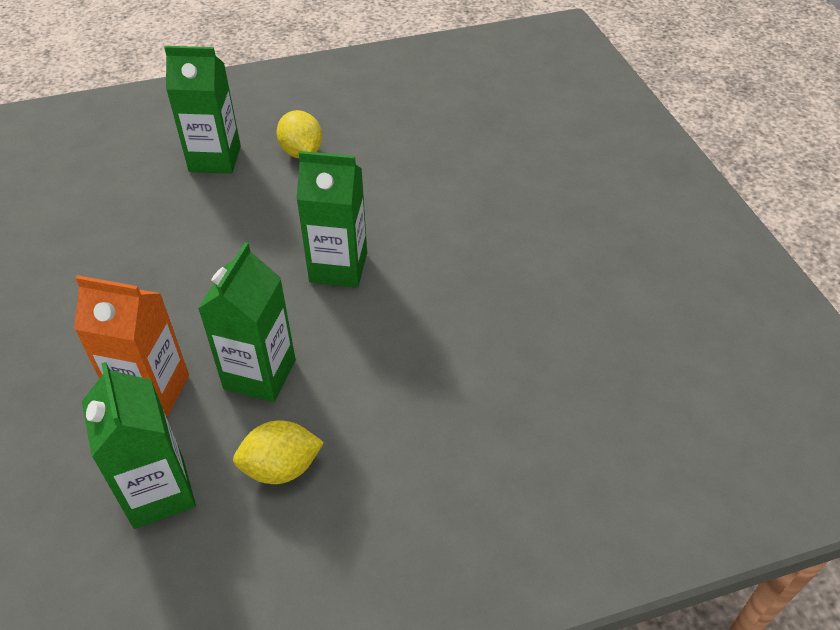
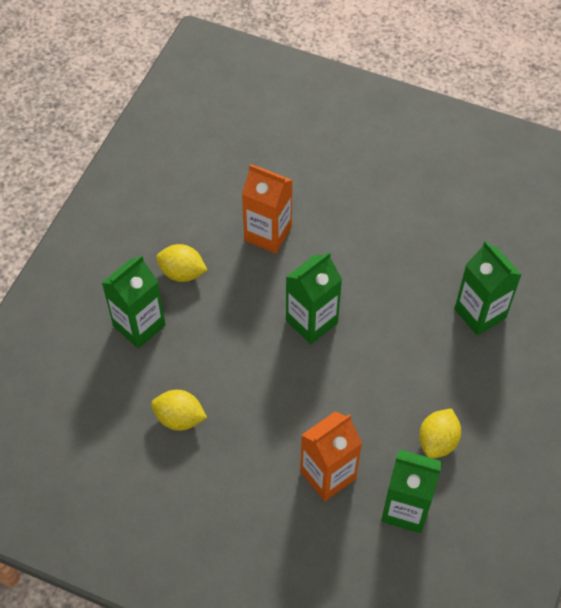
camera: 50 degrees left, 10 degrees up
(131, 240) = (179, 418): none -> yellow lemon
(260, 374) = (362, 413): green carton -> green carton (480, 313)
(409, 179) = (268, 234): none -> orange carton

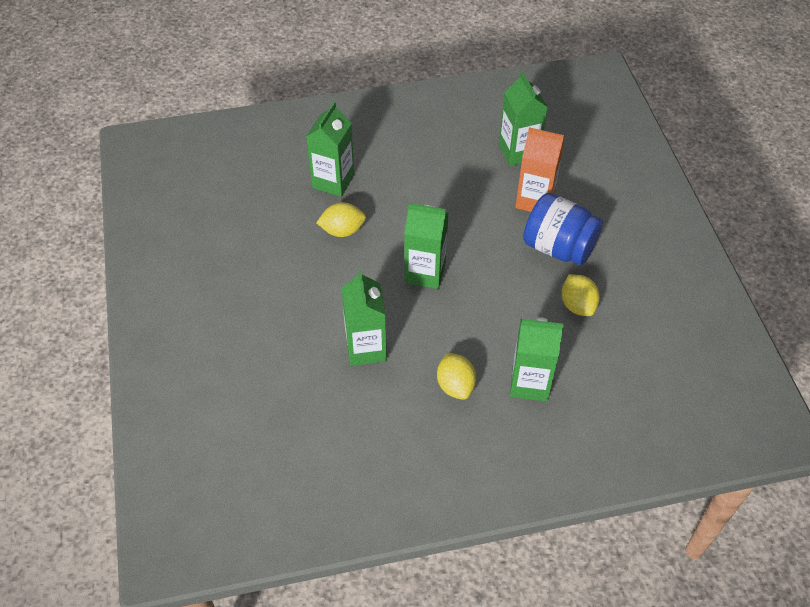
camera: 125 degrees left, 5 degrees down
(254, 452) = (558, 247): none -> blue jar
(268, 234) = (366, 348): orange carton -> green carton
(437, 441) = (456, 158): yellow lemon -> yellow lemon (342, 230)

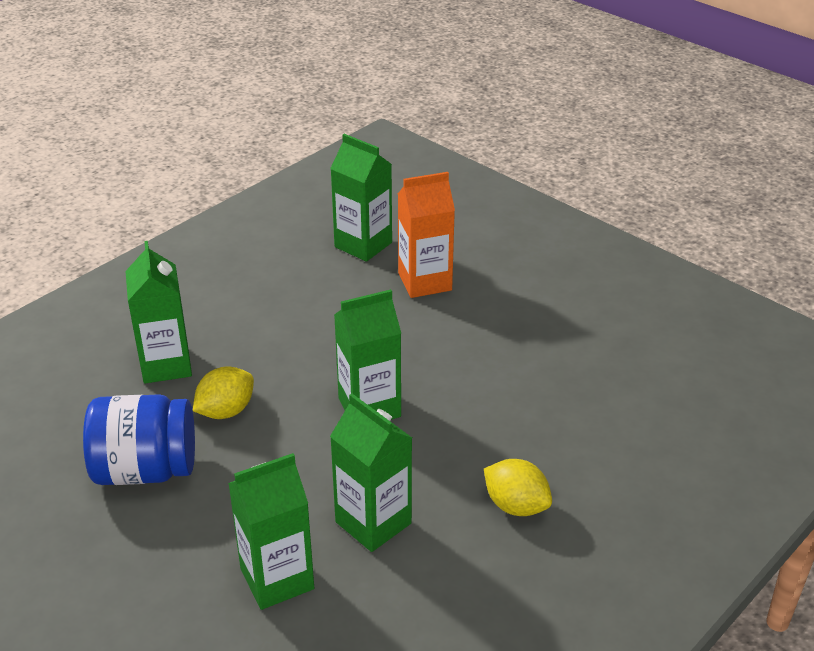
camera: 35 degrees left, 15 degrees down
(530, 383) = (593, 459): green carton -> green carton (277, 579)
(558, 247) = (493, 314): blue jar -> blue jar (145, 469)
(577, 305) = (566, 359): yellow lemon -> none

